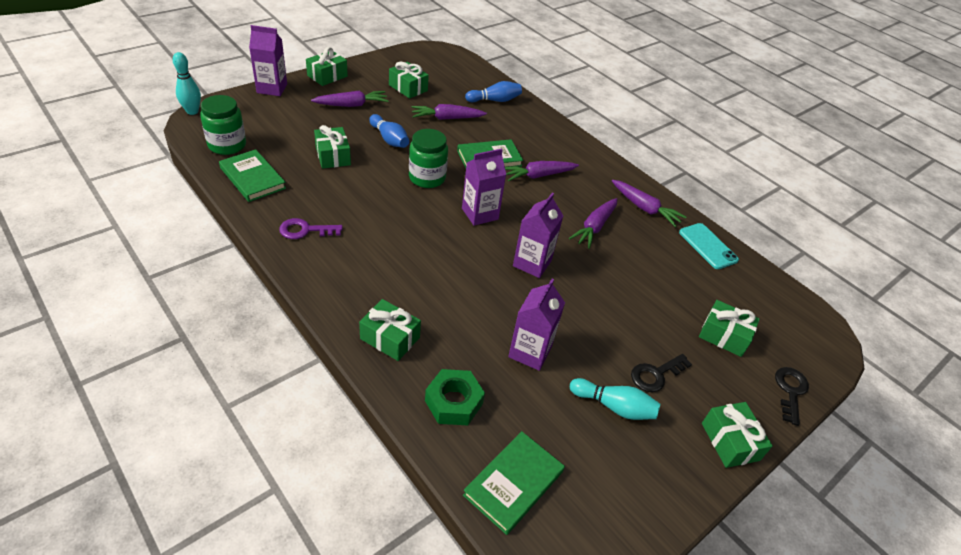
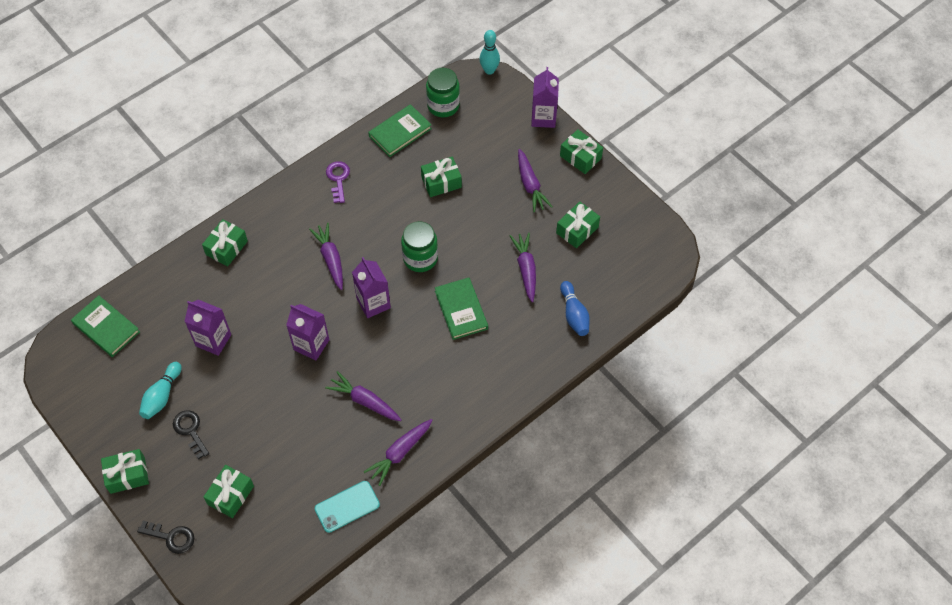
camera: 95 degrees right, 15 degrees up
(389, 139) = (477, 223): blue bowling pin -> none
(453, 402) = (169, 291): green nut -> none
(538, 176) = (439, 354): purple carrot -> purple carrot (330, 259)

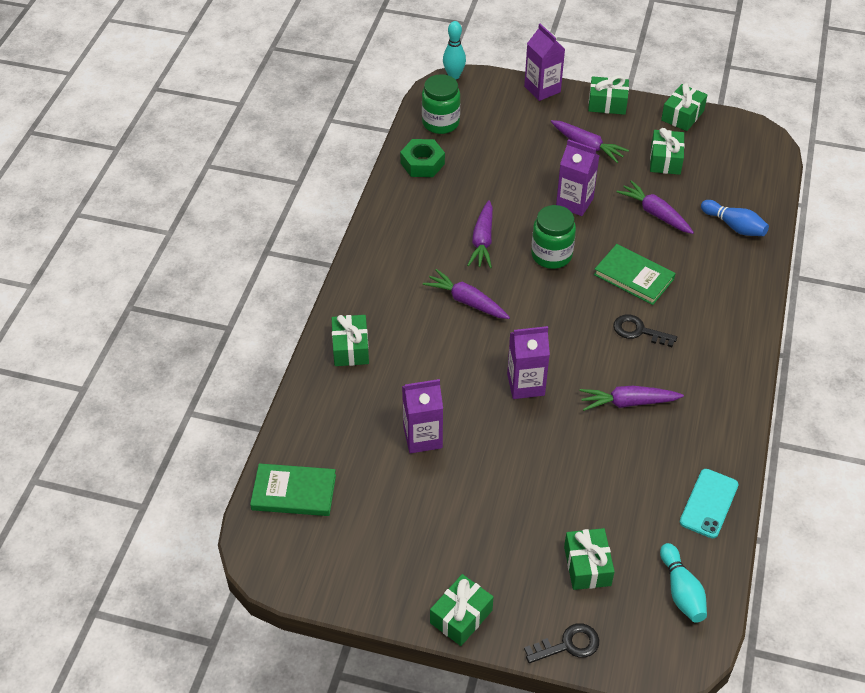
camera: 35 degrees left, 10 degrees down
(162, 396) = (421, 519): turquoise bowling pin -> turquoise bowling pin (681, 591)
(190, 431) = (484, 533): black key -> black key (639, 331)
(338, 179) = (403, 231): purple key -> none
(373, 303) = (547, 316): purple carton -> purple carton (574, 202)
(400, 132) = (422, 163): green book -> green nut
(400, 453) = (707, 427): purple carrot -> purple carrot (482, 241)
(441, 182) = (504, 184): green gift -> green gift (682, 115)

